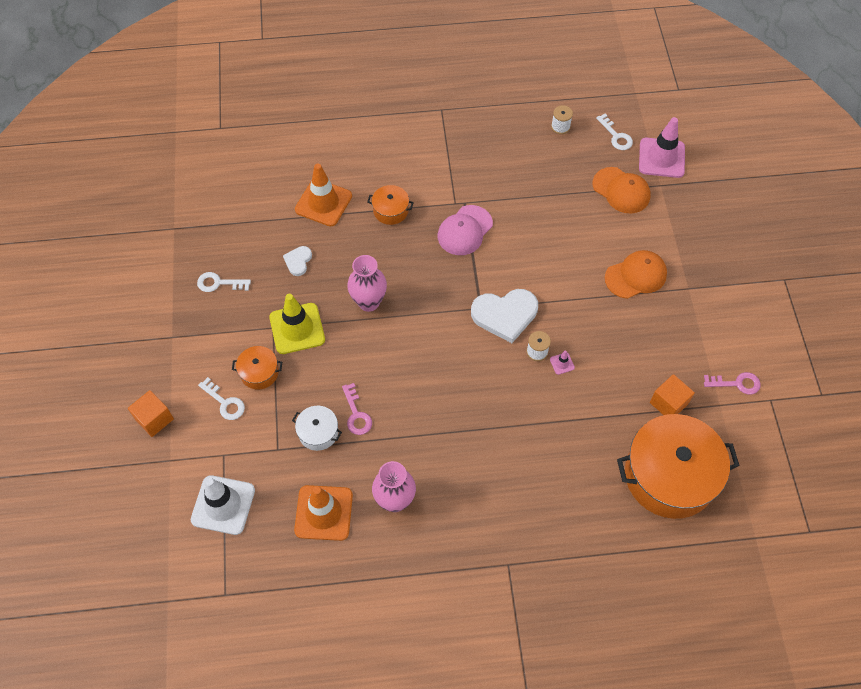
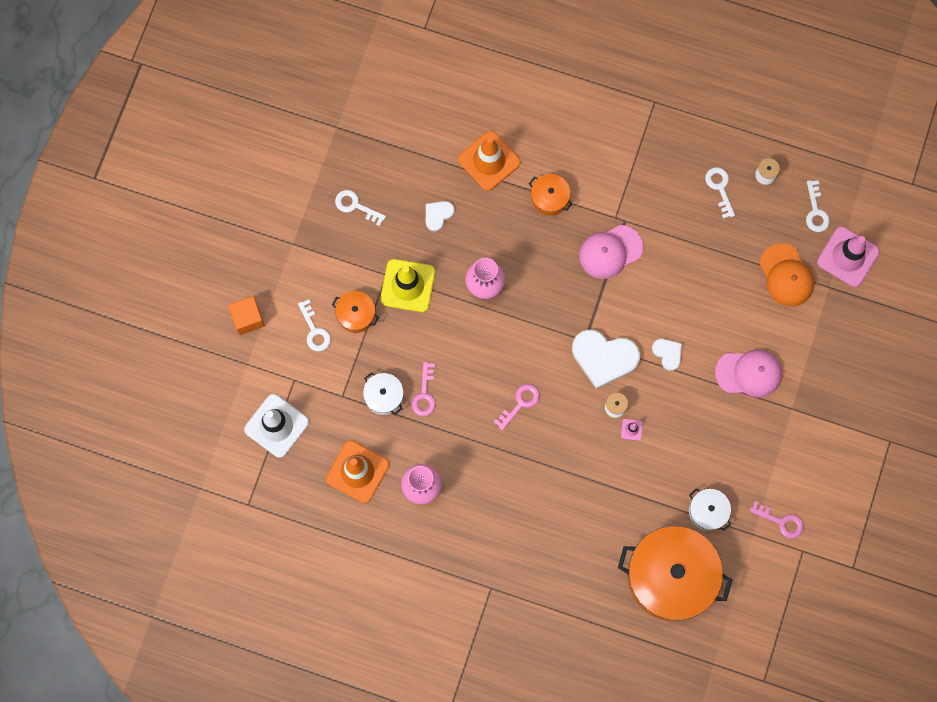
camera: 25 degrees right, 15 degrees up
(450, 384) = (520, 403): none -> pink key
(529, 149) = (719, 188): none -> white key
(558, 289) = (667, 353): none -> white heart
(636, 276) = (749, 373): orange cap -> pink cap
(668, 403) = (707, 511): orange cube -> white pot

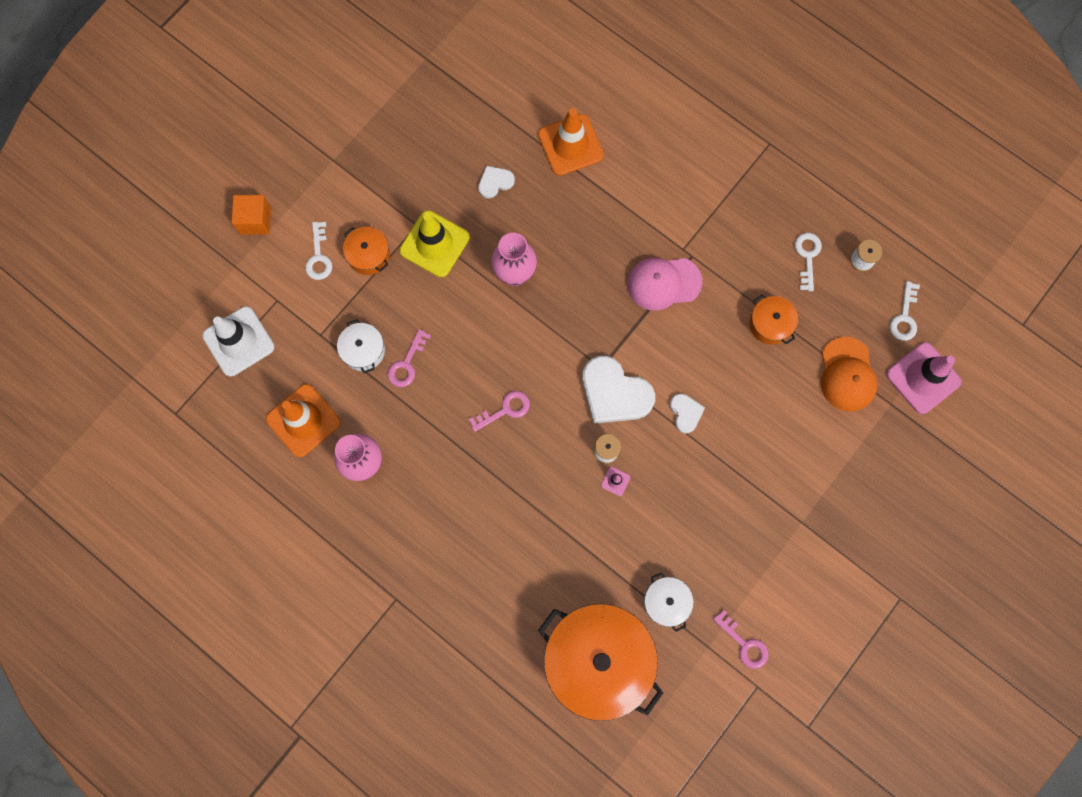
camera: 20 degrees right, 0 degrees up
(355, 206) = (413, 144): white key -> none
(549, 198) = (620, 205): orange pot -> orange pot (770, 324)
(749, 373) = (767, 466): pink cap -> none

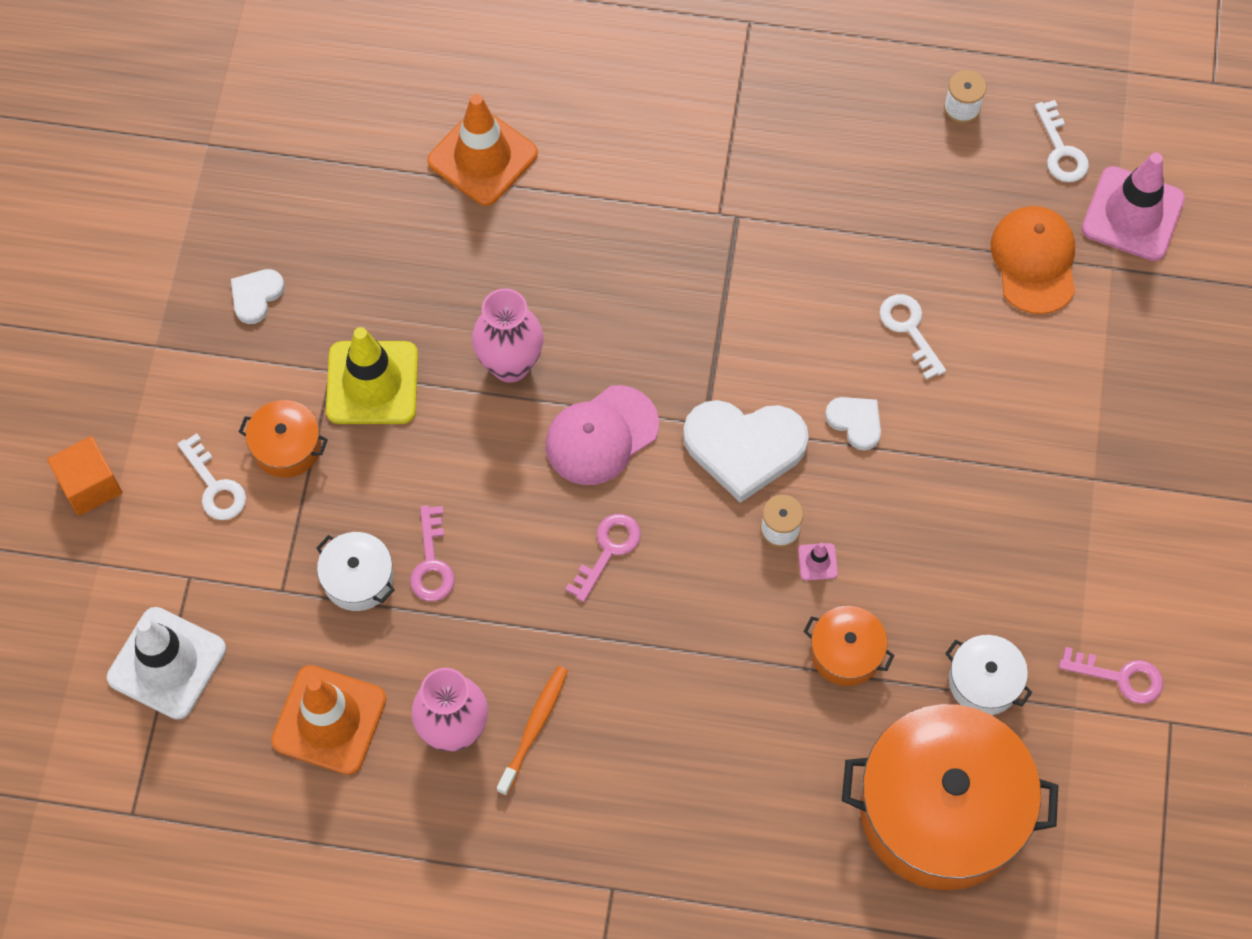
camera: 30 degrees left, 10 degrees down
(406, 487) = (534, 728): none -> orange toothbrush
(495, 182) = (407, 258): white heart -> white heart (256, 296)
(663, 283) = (721, 271): pink cap -> pink cap (601, 435)
(770, 324) = (895, 249): orange pot -> orange pot (846, 652)
(807, 257) = (889, 139): white key -> white key (909, 329)
(847, 375) = (1034, 261): orange cap -> orange cap turned 150 degrees counterclockwise

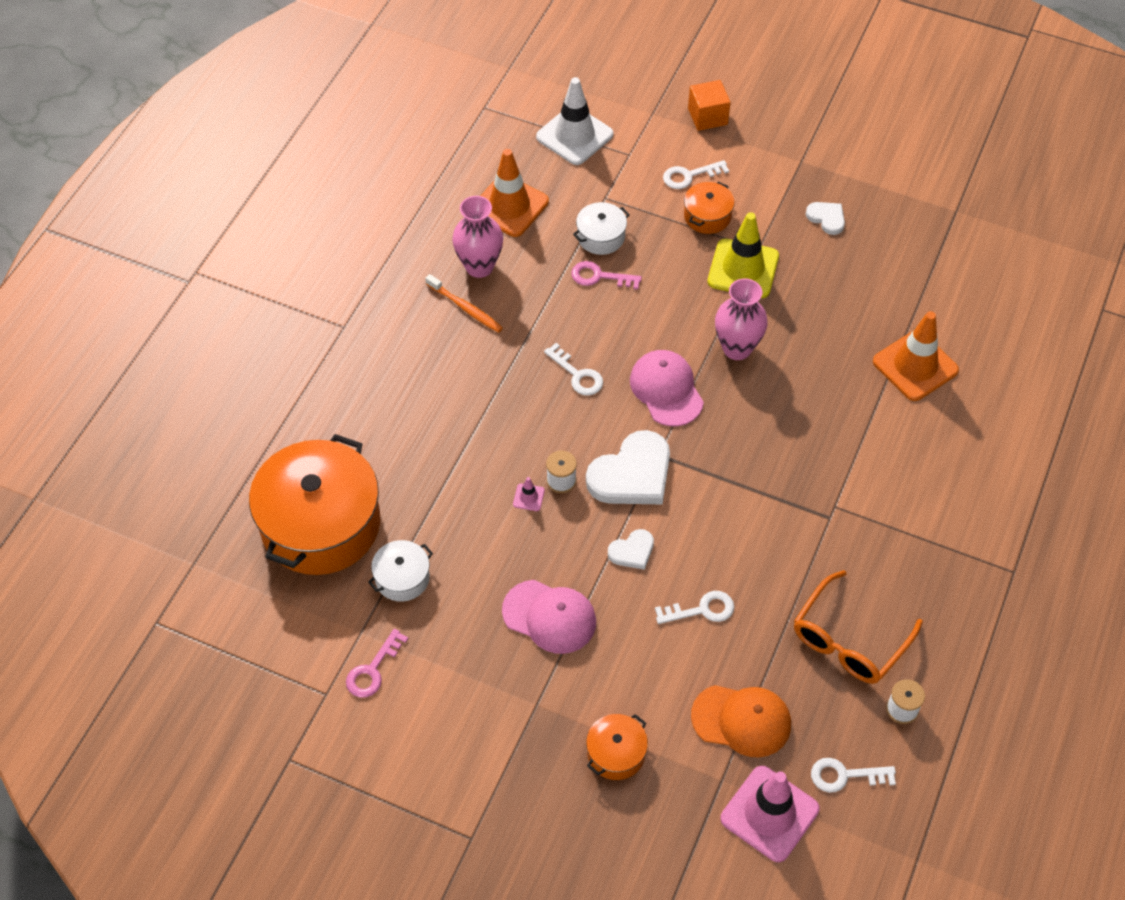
camera: 105 degrees right, 10 degrees down
(608, 550) = (577, 375): pink key -> white key
(744, 447) = (632, 474): white heart -> white heart turned 150 degrees counterclockwise
(846, 652) = (454, 497): orange pot -> orange pot (616, 753)
(895, 171) = (849, 640): none -> orange glasses
(977, 493) = (549, 617): none -> pink cap

